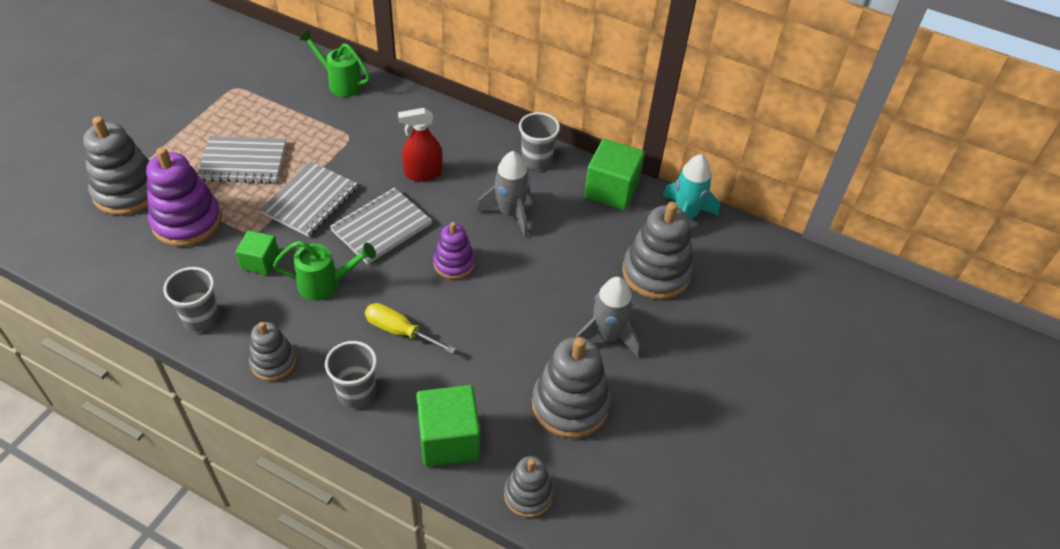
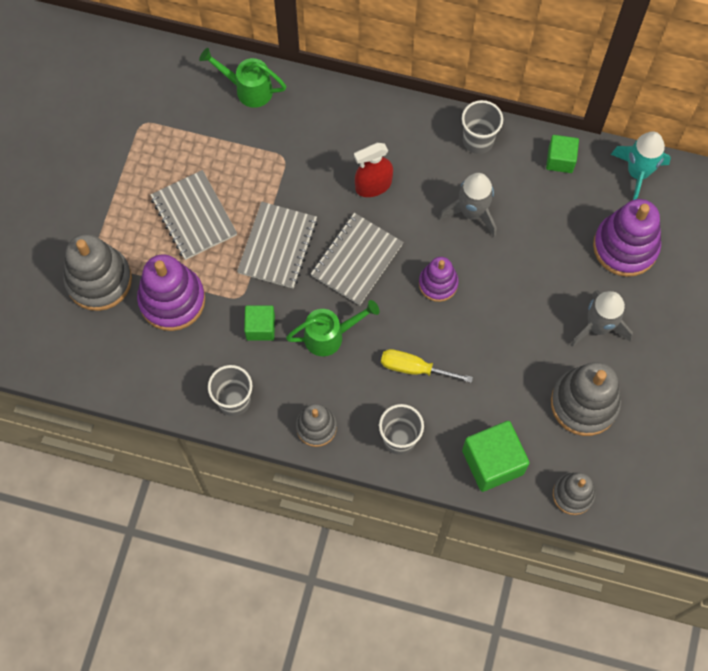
camera: 10 degrees left, 20 degrees up
(243, 162) = (193, 216): grey notebook -> grey notebook turned 75 degrees clockwise
(611, 190) = (560, 160): green cube -> green cube, size x0.60
(656, 273) = (625, 246): grey stacking toy -> purple stacking toy

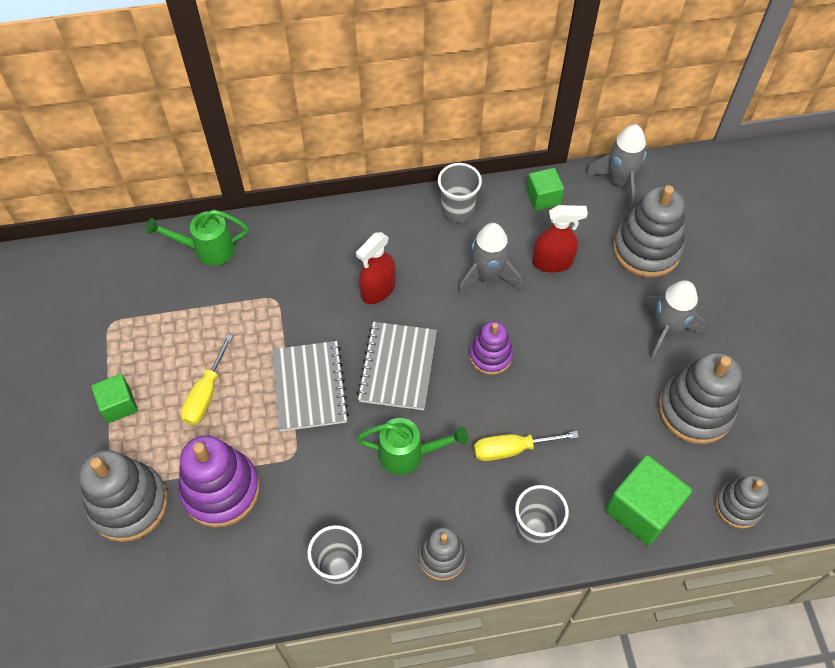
camera: 25 degrees left, 10 degrees down
(193, 216) = (206, 394): grey notebook -> yellow screwdriver
(260, 327) = (331, 477): green cube -> green cube (119, 405)
(330, 336) = (408, 454): green watering can -> green watering can turned 45 degrees clockwise
(535, 223) = (552, 262): none -> red spray bottle
(625, 246) = (646, 249): purple stacking toy -> grey stacking toy
(637, 173) = (619, 182): turquoise rocket -> grey rocket

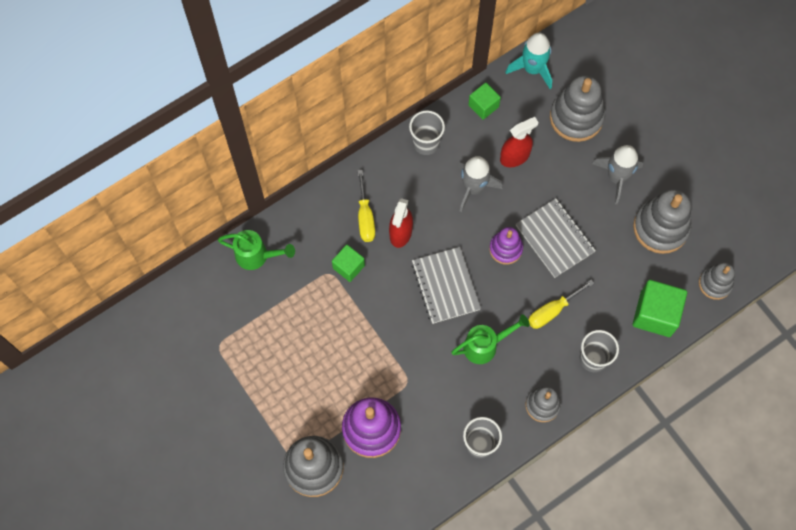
camera: 25 degrees left, 10 degrees up
(119, 405) = (263, 402): green cube -> green cube (348, 267)
(206, 394) = (321, 366): yellow screwdriver -> yellow screwdriver (365, 217)
(207, 249) = (257, 256): green watering can -> green watering can turned 135 degrees counterclockwise
(310, 387) = (392, 328): grey notebook -> grey notebook (555, 239)
(619, 182) = (532, 69): grey rocket -> turquoise rocket

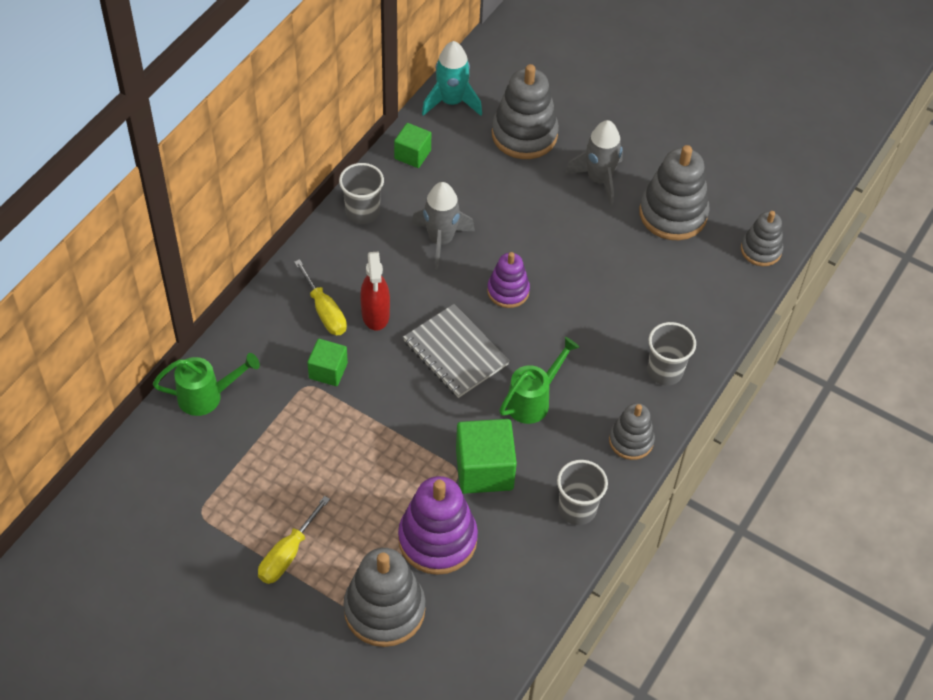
camera: 25 degrees left, 15 degrees down
(514, 157) = (473, 194): red spray bottle -> none
(552, 311) = (593, 337): yellow screwdriver -> yellow screwdriver (288, 554)
(555, 239) = (560, 262): grey notebook -> none
(655, 314) = (711, 302): green cube -> green cube (484, 469)

